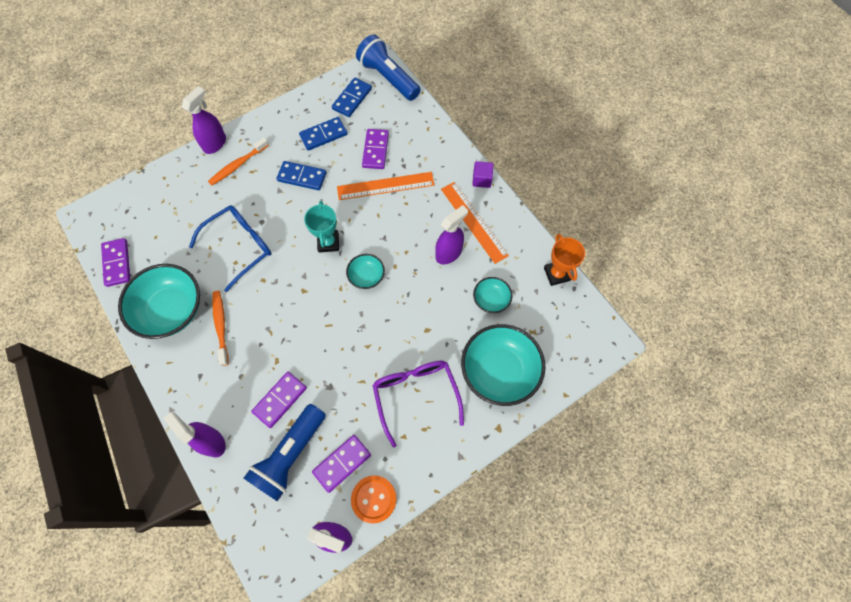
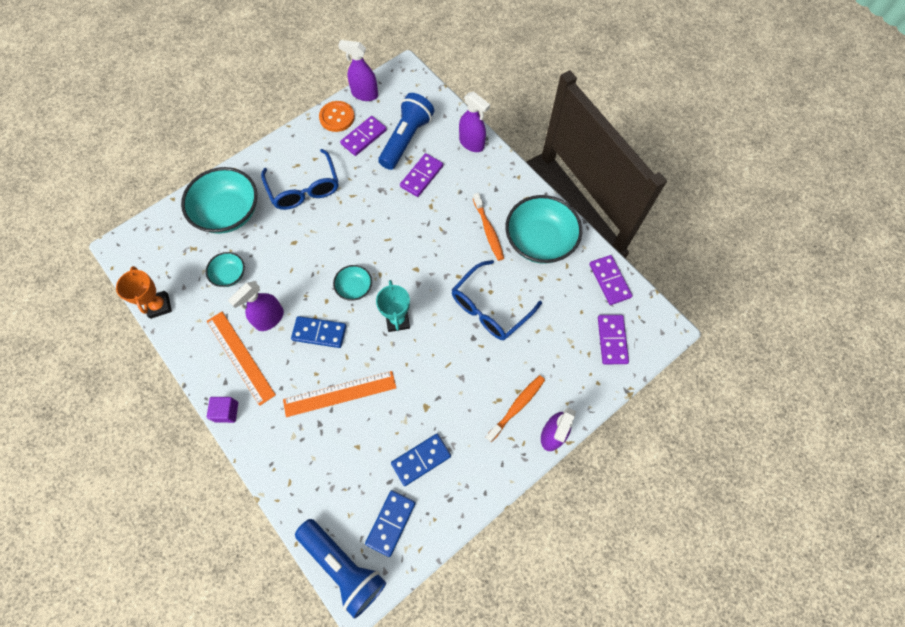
camera: 175 degrees right, 0 degrees up
(302, 177) = (438, 397): blue domino -> blue domino (319, 333)
(375, 150) = (354, 442): purple domino -> purple domino (612, 340)
(415, 395) = (304, 188): purple glasses -> blue glasses

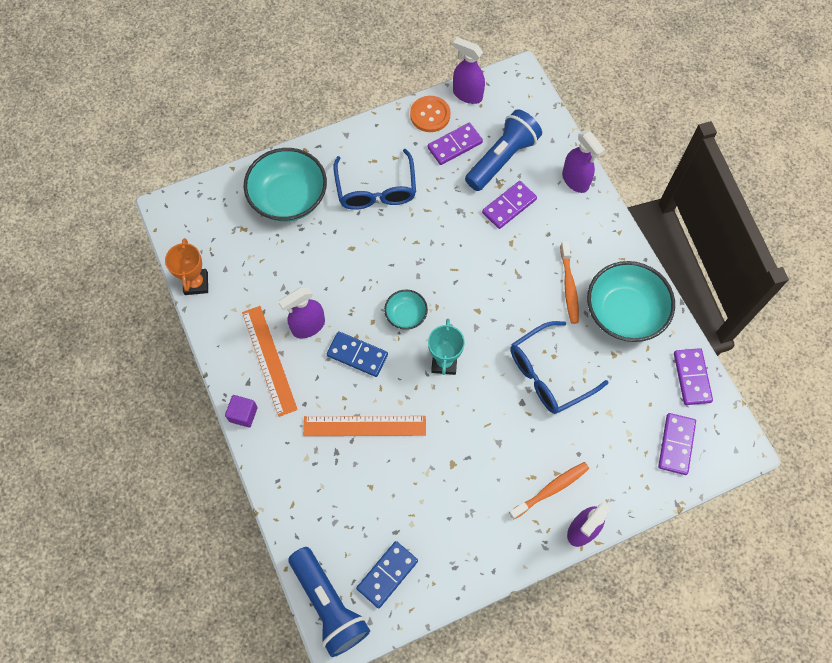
camera: 15 degrees right, 0 degrees up
(230, 275) = (276, 268): turquoise bowl -> none
(421, 460) = (434, 518): blue domino -> none

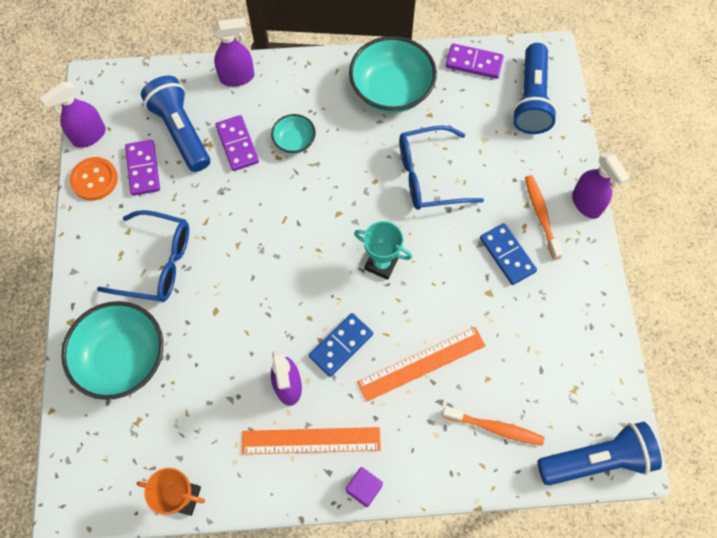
camera: 70 degrees left, 0 degrees up
(364, 426) = (421, 363): orange ruler -> orange ruler turned 45 degrees clockwise
(387, 574) = (581, 392): blue domino -> blue domino (507, 255)
(406, 315) = (315, 282): turquoise bowl -> turquoise bowl (294, 141)
(548, 374) = (428, 176): blue glasses -> blue glasses turned 90 degrees clockwise
(569, 286) = (346, 125): orange toothbrush -> orange toothbrush (495, 428)
(676, 444) = (531, 99): purple domino -> blue flashlight

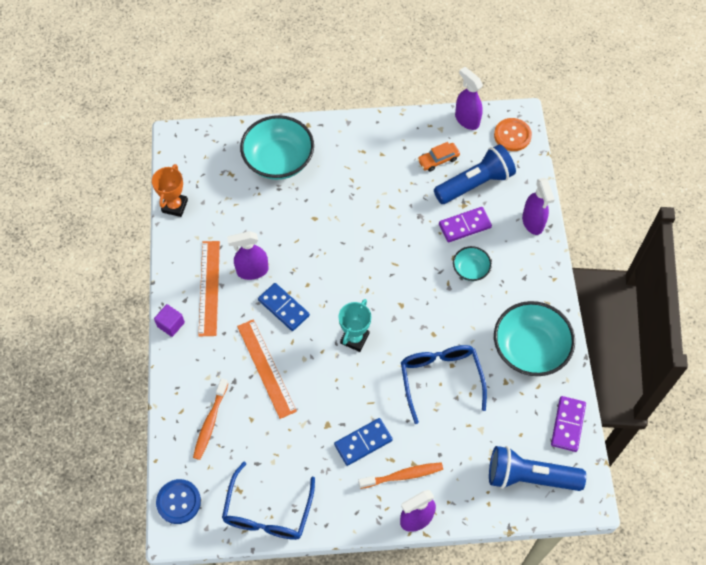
camera: 90 degrees right, 5 degrees down
(94, 179) = (427, 127): orange button -> orange button (512, 135)
(143, 169) = (438, 160): purple domino -> orange car
(157, 263) = (355, 176): blue glasses -> blue glasses (267, 512)
(596, 460) = (178, 502): blue flashlight -> blue button

